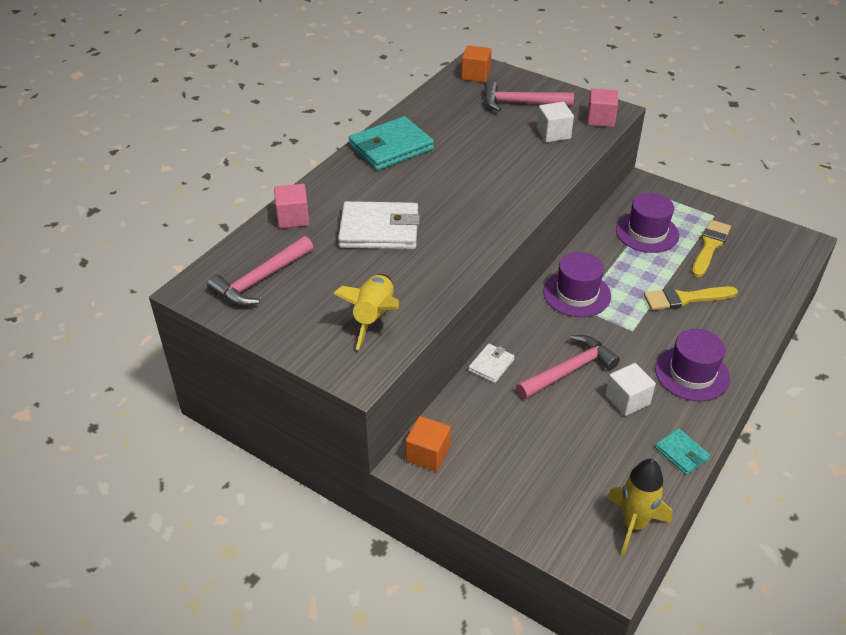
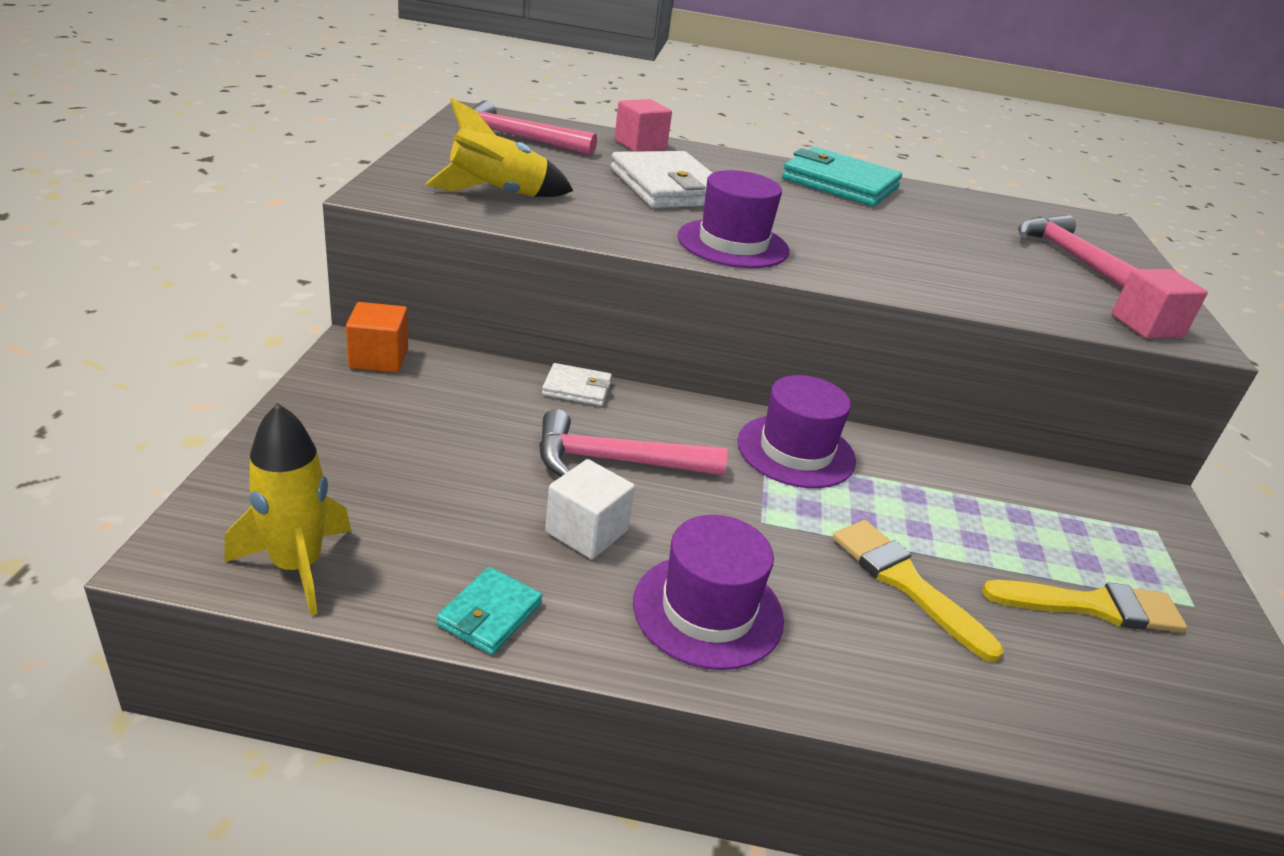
camera: 60 degrees right, 10 degrees down
(475, 75) = (1084, 224): orange cube -> none
(553, 133) = (1041, 287): white cube -> none
(569, 370) = (615, 461): pink hammer -> pink hammer turned 150 degrees clockwise
(647, 232) = (1032, 516): purple hat -> purple hat (733, 244)

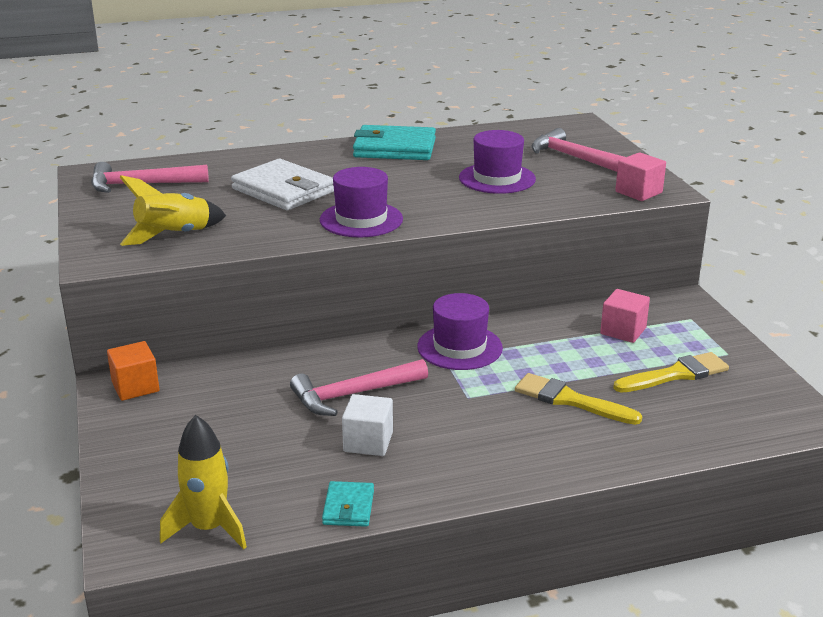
camera: 20 degrees left, 5 degrees down
(577, 388) = (290, 358): white wallet -> none
(640, 145) = (234, 161): pink cube -> pink cube (623, 331)
(708, 610) = (470, 457): purple hat -> purple hat (497, 178)

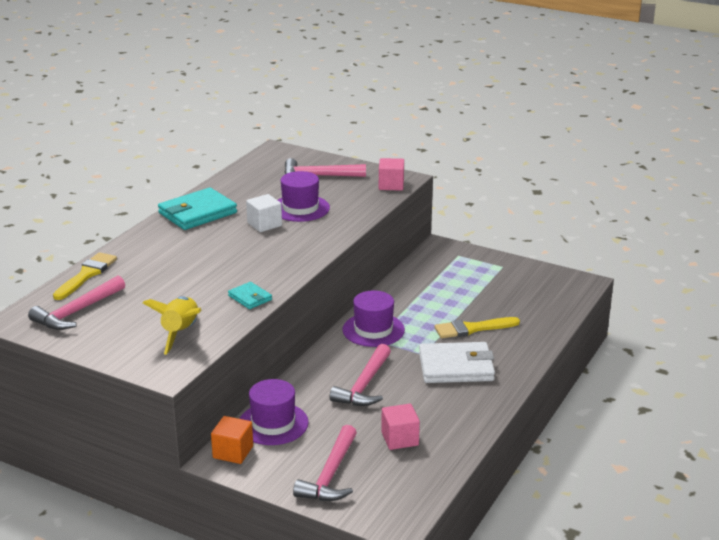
camera: 45 degrees left, 0 degrees up
(167, 459) = (330, 475): none -> pink hammer
(208, 528) = (417, 490): yellow rocket -> none
(283, 190) = (186, 272): white wallet -> white wallet (456, 367)
(348, 507) = (463, 439): turquoise wallet -> turquoise wallet (250, 298)
(361, 219) = (274, 269): purple hat -> purple hat (273, 423)
(368, 442) = (416, 404): white cube -> white cube (264, 224)
(623, 331) = (438, 278): pink cube -> pink cube (400, 439)
(675, 374) = (497, 289): yellow brush -> yellow brush (86, 275)

